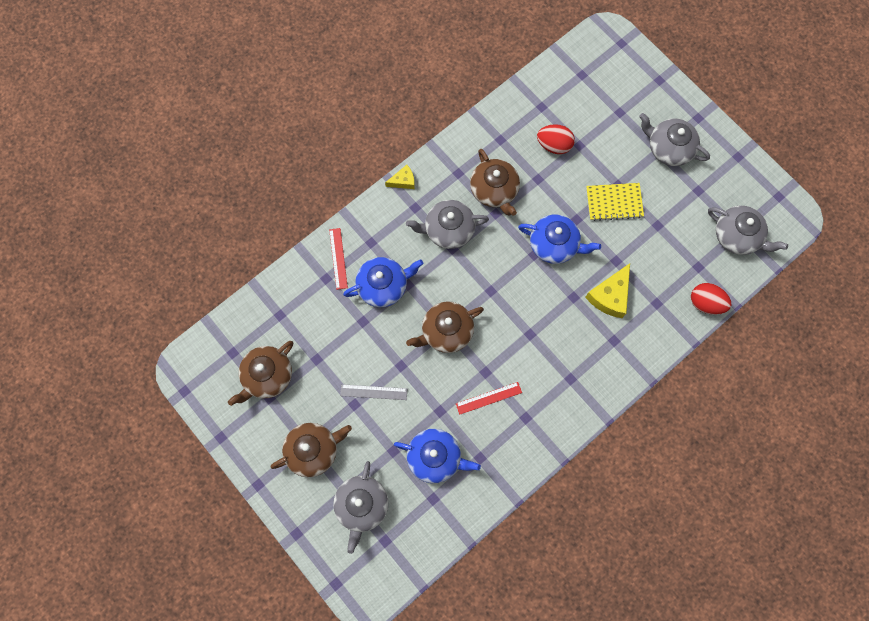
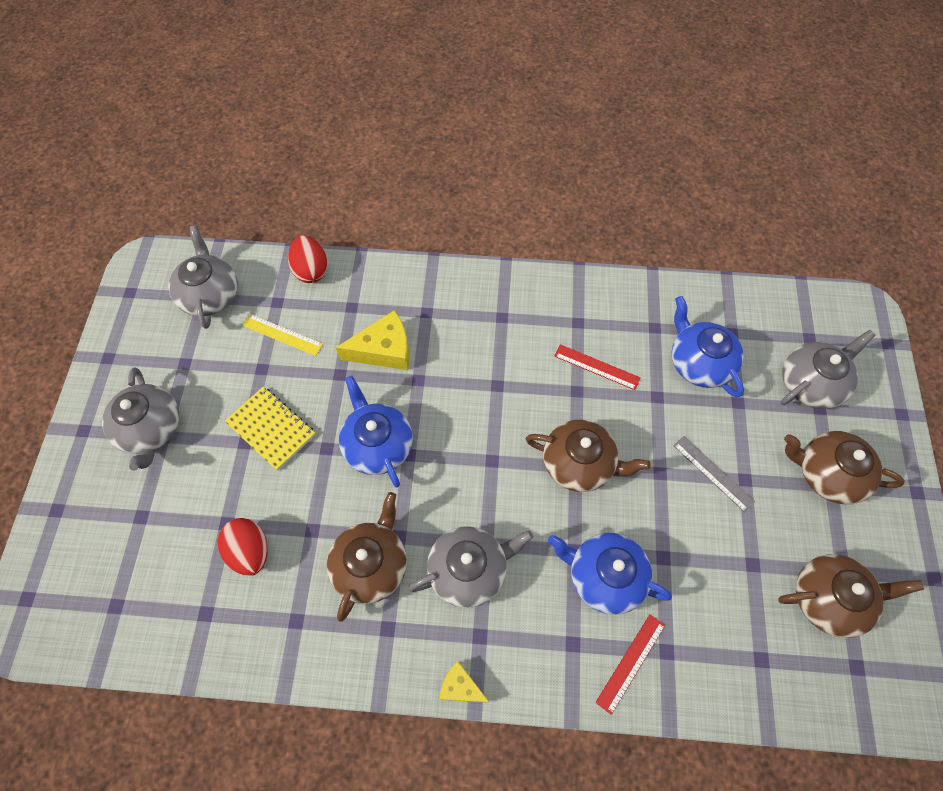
camera: 135 degrees left, 10 degrees down
(448, 230) = (469, 570): grey teapot -> grey teapot turned 60 degrees counterclockwise
(671, 252) = (282, 334): none -> yellow ruler

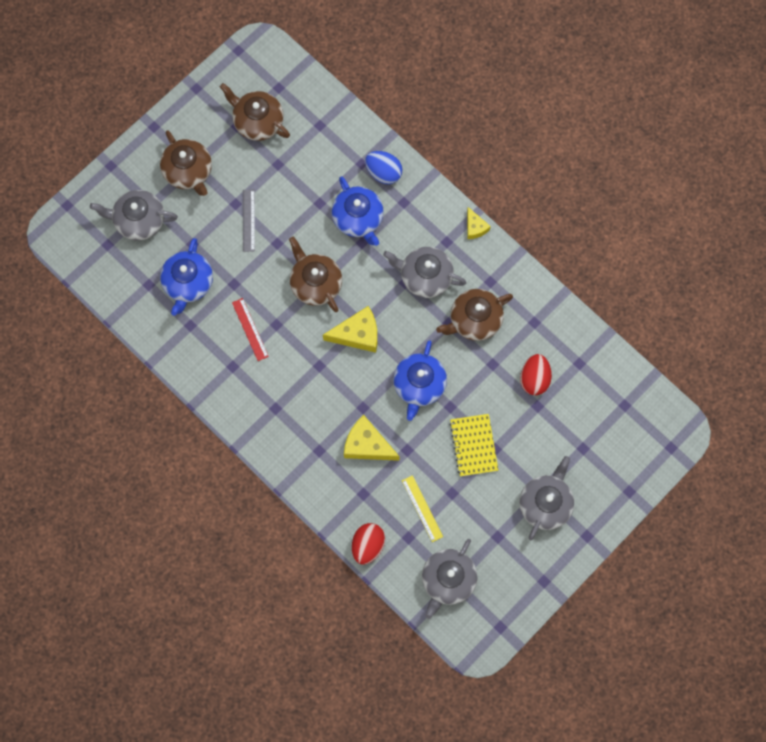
camera: 140 degrees left, 10 degrees up
(487, 446) = (357, 334): none -> yellow cheese
(631, 663) = (383, 173): red ruler -> blue egg

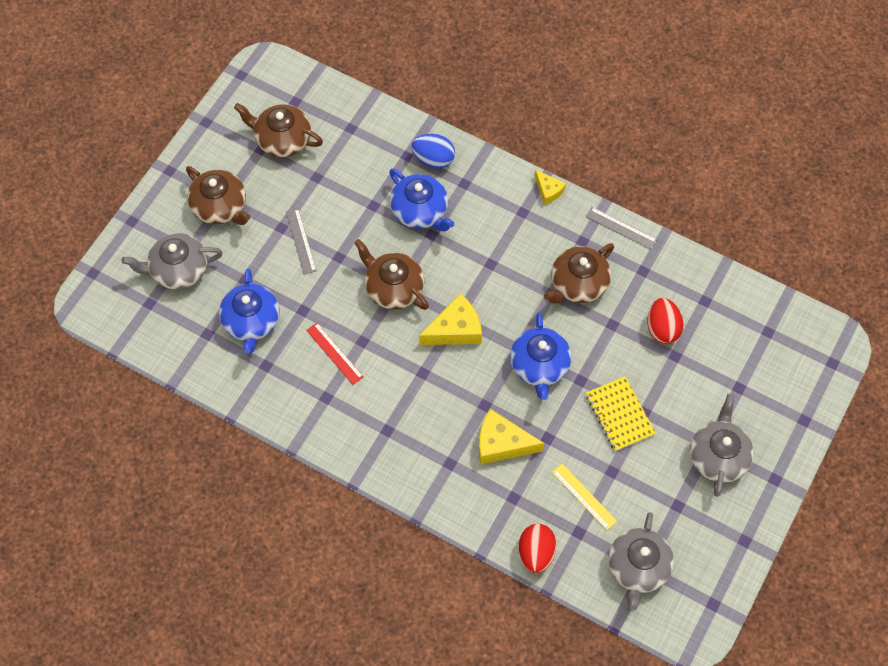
camera: 15 degrees left, 10 degrees down
(425, 277) = (511, 253): grey teapot -> none
(527, 278) = (621, 228): none -> grey ruler

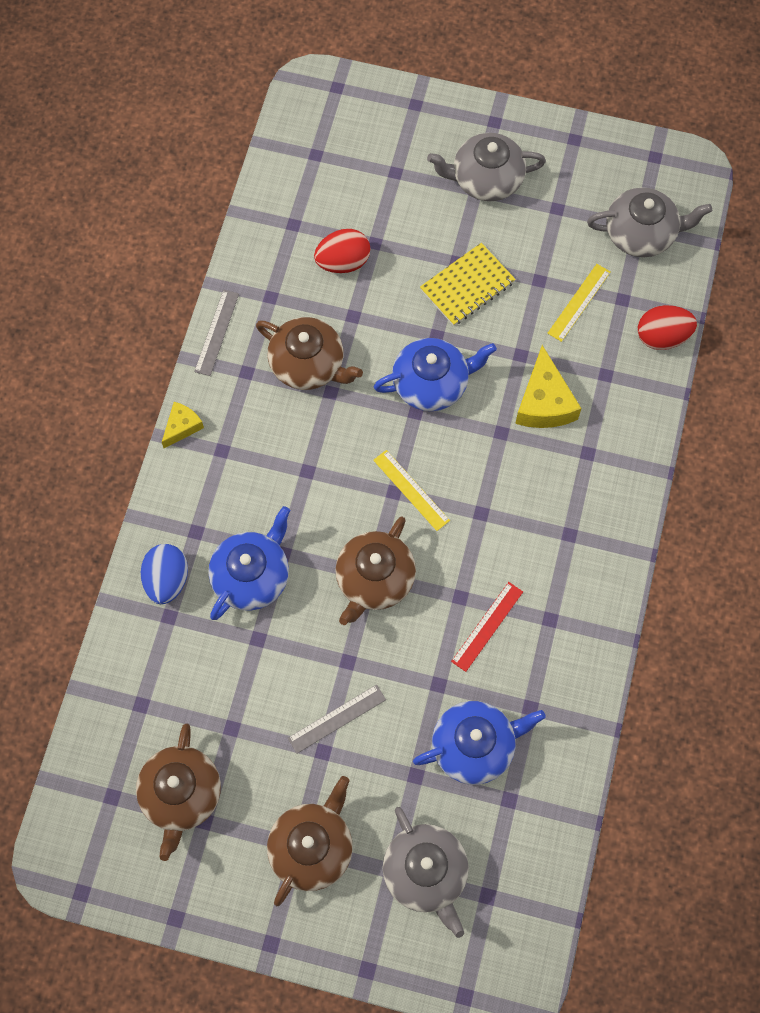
camera: 105 degrees left, 5 degrees up
(455, 329) = (411, 490): yellow cheese -> yellow ruler

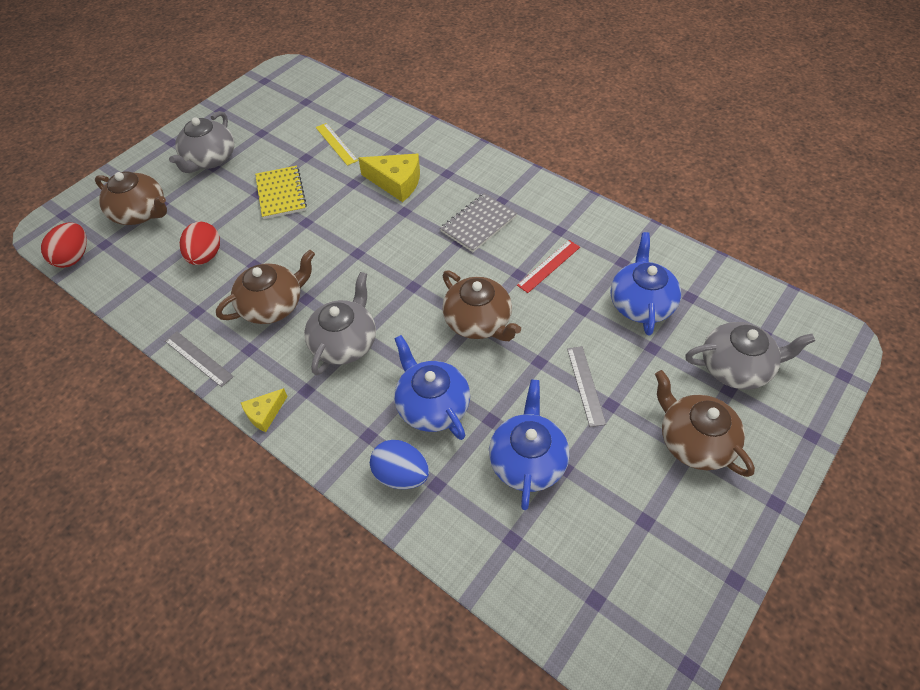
camera: 65 degrees left, 15 degrees down
(181, 795) = (614, 533): brown teapot -> brown teapot (140, 213)
(182, 427) = (265, 413): yellow cheese -> yellow cheese turned 105 degrees counterclockwise
(411, 490) = (418, 275): yellow ruler -> none
(431, 383) = (341, 236): blue teapot -> blue teapot (527, 460)
(487, 626) = (549, 266): red ruler -> red ruler turned 75 degrees clockwise
(518, 523) = (478, 224): none -> grey notebook
(641, 234) = (311, 102): grey teapot -> grey teapot (345, 342)
(662, 337) = (388, 115): red egg -> red egg (74, 257)

